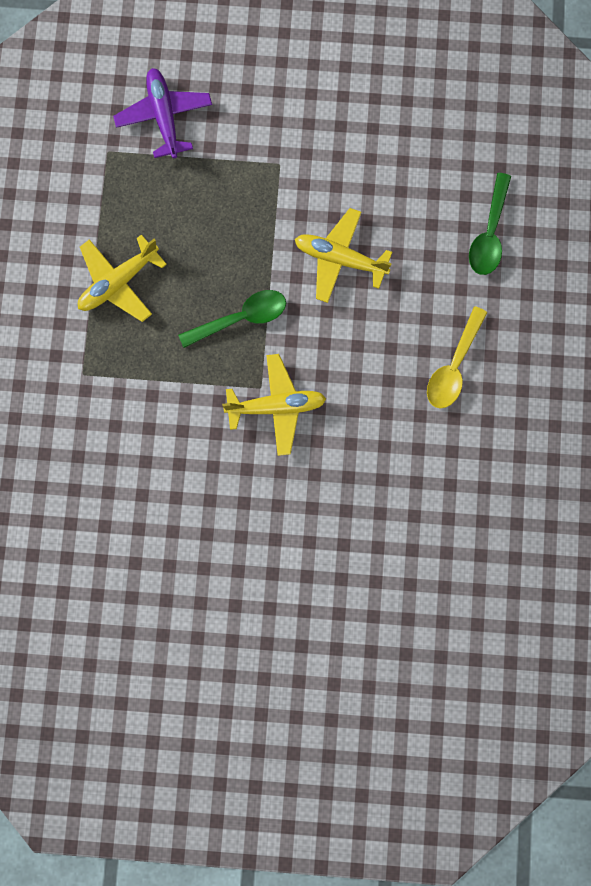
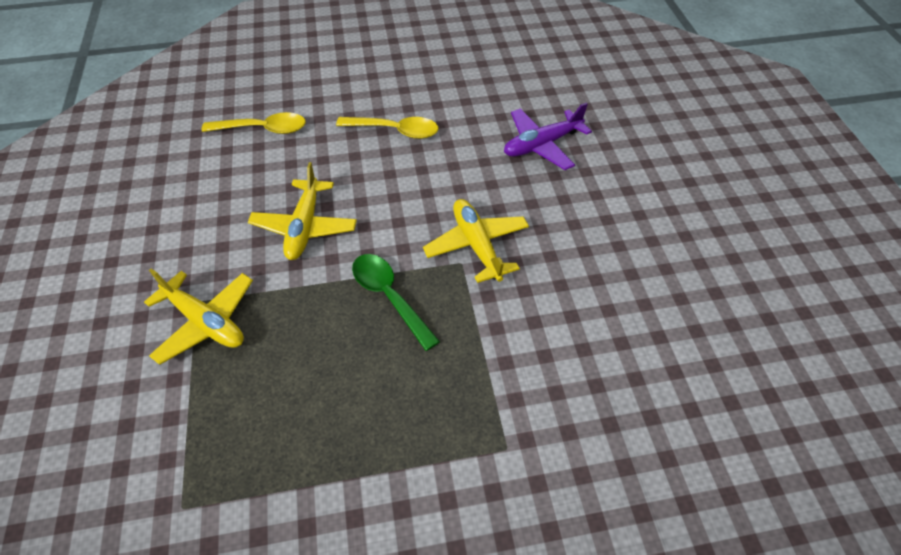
camera: 105 degrees left, 25 degrees down
(118, 282) = (373, 438): yellow plane -> yellow plane (205, 322)
(164, 117) = (128, 445): purple plane -> purple plane (542, 145)
(489, 234) = (263, 129): green spoon -> yellow spoon

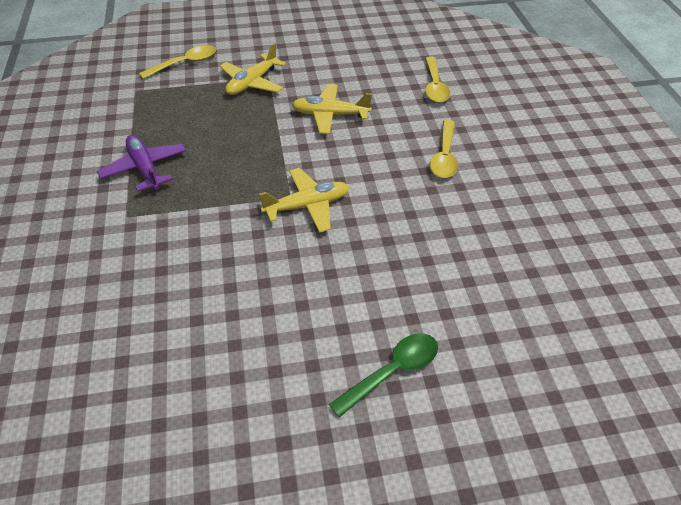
camera: 90 degrees right, 5 degrees down
(114, 433) = (185, 63): none -> yellow spoon
(389, 296) = (261, 158): green spoon -> green spoon (392, 371)
(542, 145) = (439, 258): purple plane -> purple plane (145, 169)

